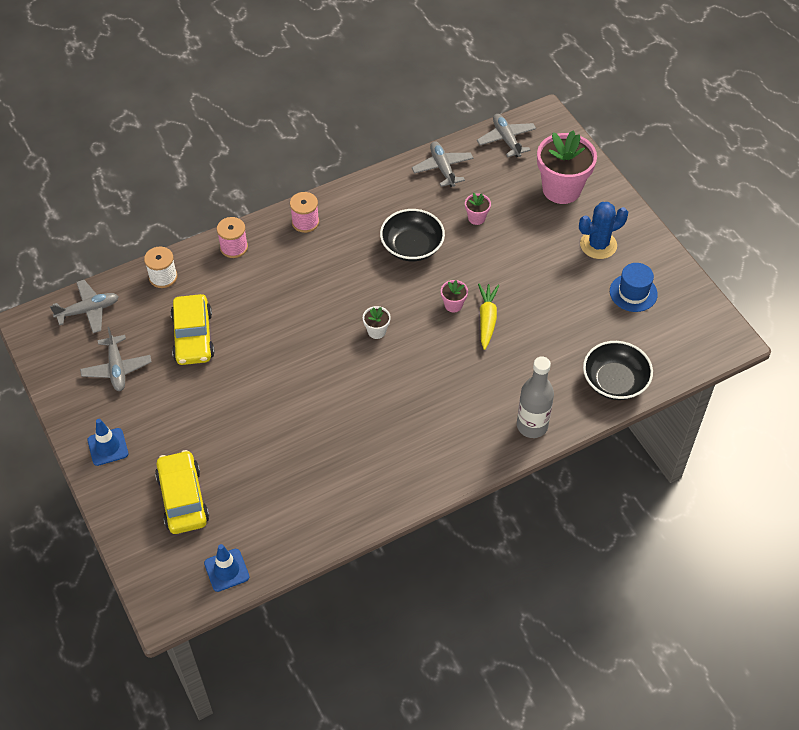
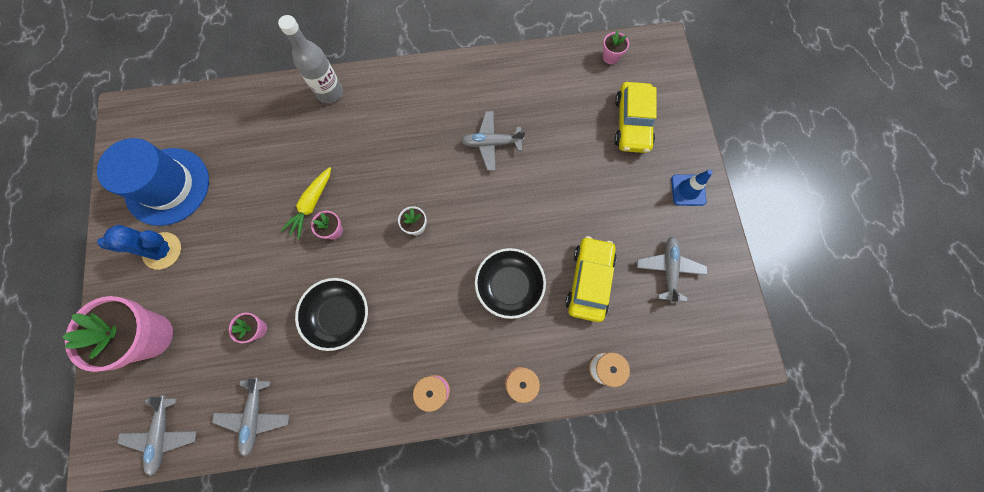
camera: 160 degrees left, 20 degrees up
(88, 310) = (688, 351): grey plane -> grey plane (491, 143)
(226, 570) = (610, 57): blue traffic cone -> pink flower pot
(615, 381) = (241, 108): black bowl -> black bowl (509, 286)
(633, 293) = (167, 186): blue hat -> blue hat, size x1.77

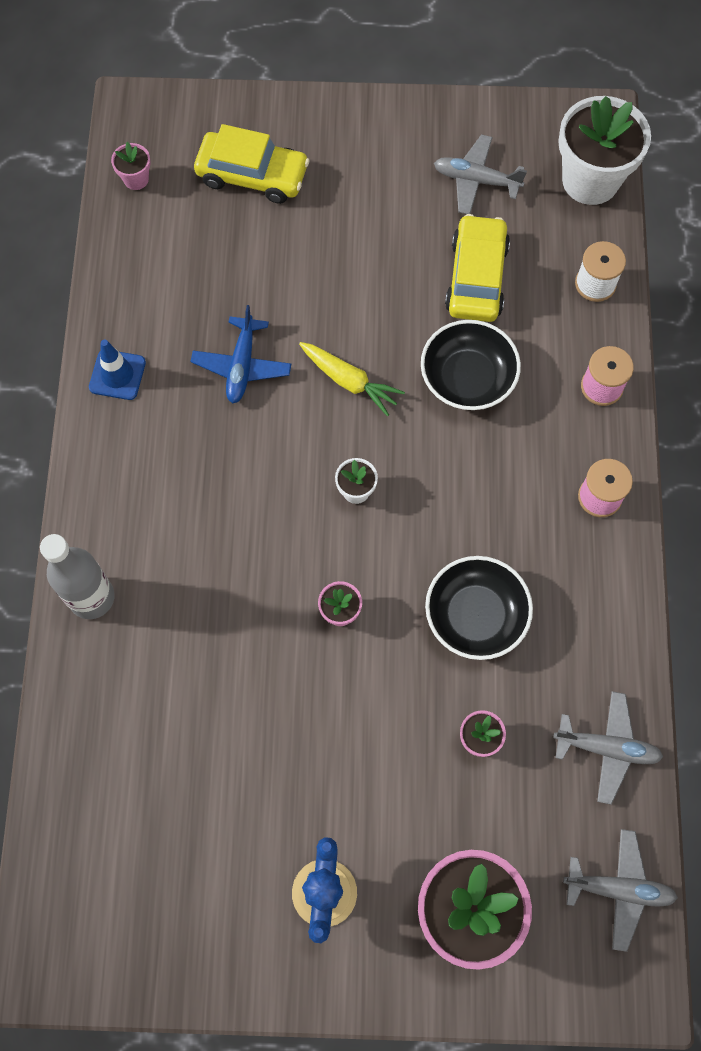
camera: 80 degrees left, 5 degrees down
(167, 186) = (207, 884): blue hat -> none
(311, 204) = (289, 643): yellow carrot -> yellow carrot (349, 381)
(491, 143) = (242, 365): grey plane -> blue plane
(589, 281) = (476, 277): yellow car -> yellow car turned 75 degrees clockwise
(688, 190) = (369, 131): blue traffic cone -> blue traffic cone (117, 375)
(692, 354) = (590, 180): none -> white flower pot

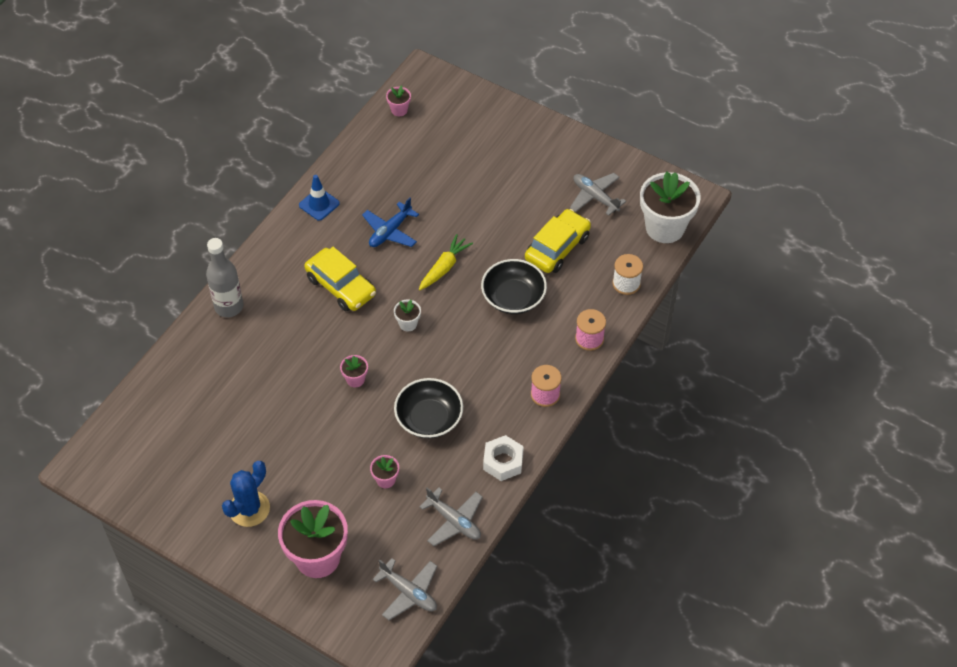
camera: 30 degrees right, 15 degrees down
(252, 175) = (466, 137): yellow car -> yellow car (341, 286)
(349, 381) = (444, 267): yellow carrot -> yellow carrot turned 120 degrees counterclockwise
(611, 625) = (503, 462): none -> white nut

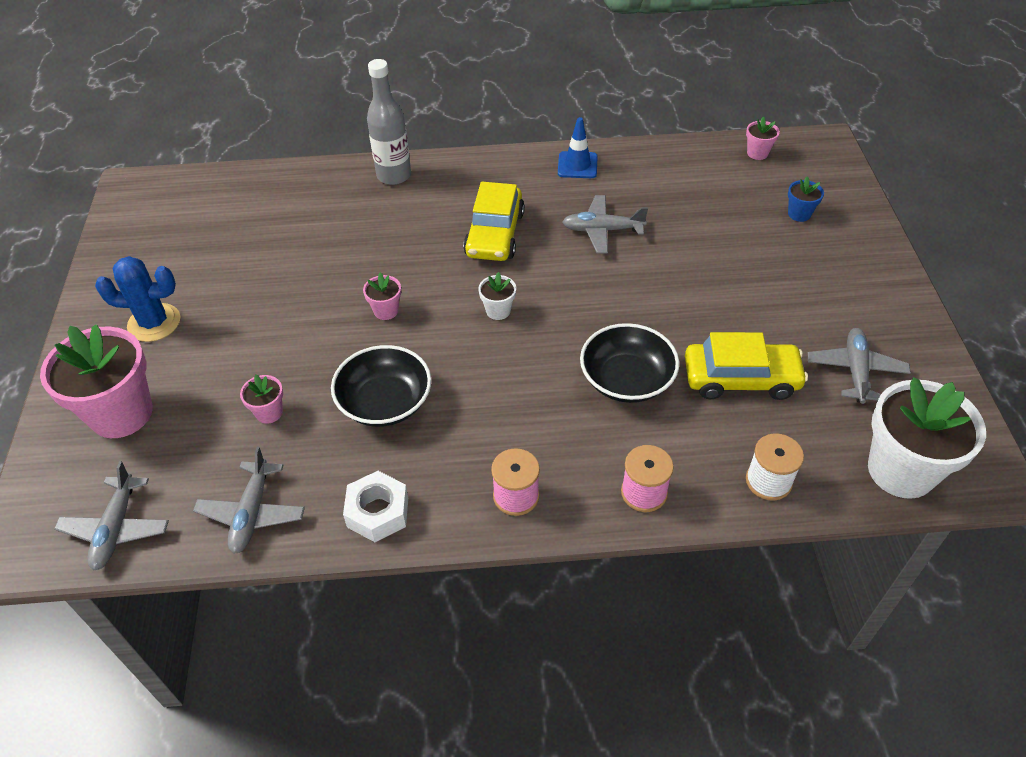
camera: 55 degrees right, 5 degrees down
(390, 231) = (602, 230): blue plane -> grey plane
(444, 267) = (603, 297): yellow carrot -> none
(468, 131) = (799, 214): none -> blue flower pot

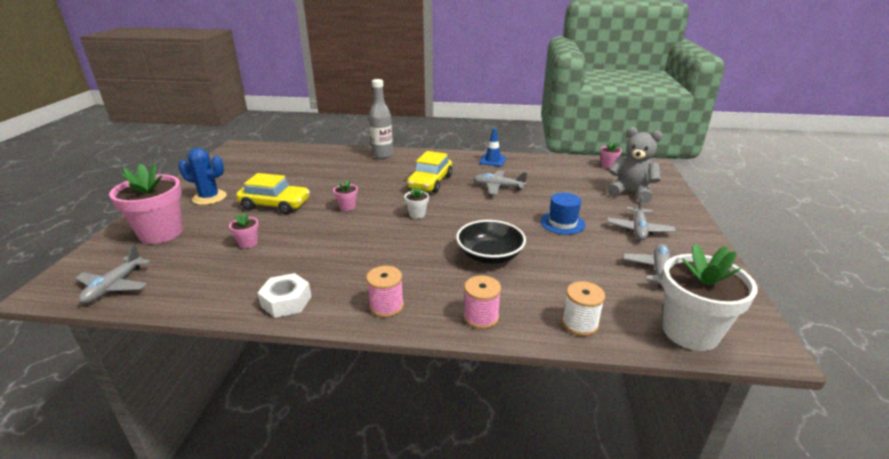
camera: 10 degrees right, 20 degrees down
(252, 513) = (204, 290): grey plane -> grey plane (638, 229)
(385, 402) = (323, 247): black bowl -> none
(713, 297) = (562, 223): none -> blue hat
(741, 379) = (572, 265): yellow car -> yellow car (275, 205)
(799, 214) = (630, 192): blue flower pot -> grey teddy bear

